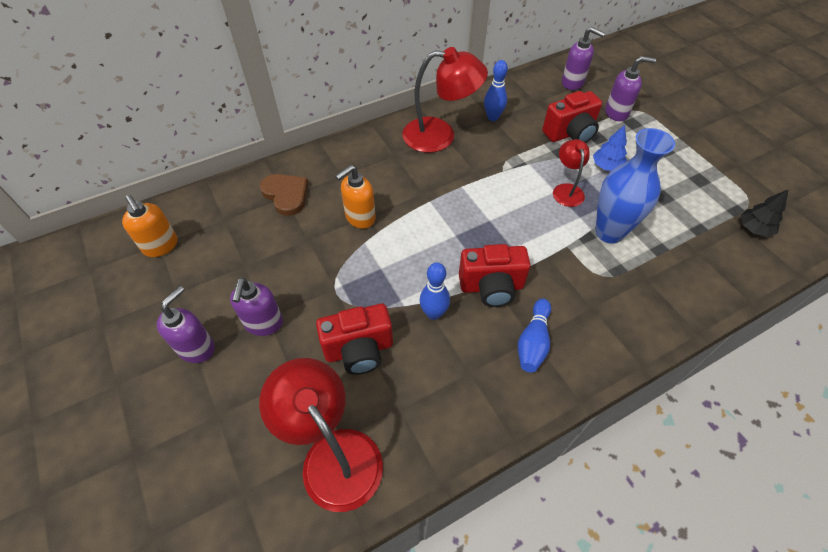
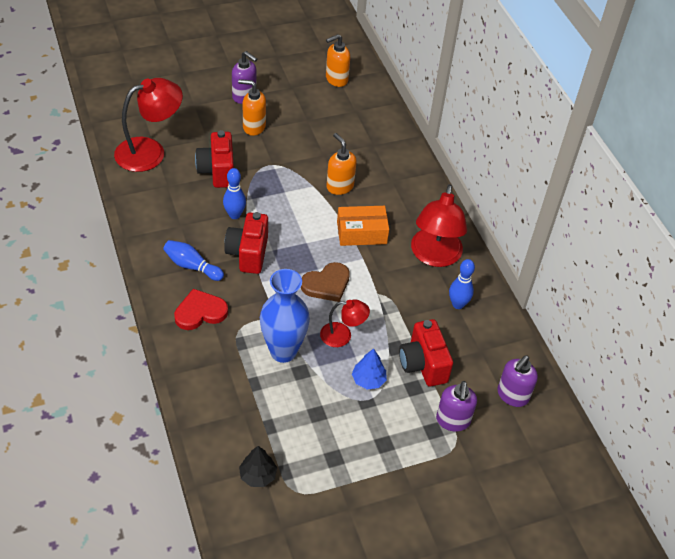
camera: 95 degrees right, 5 degrees down
(263, 323) = (253, 127): purple soap dispenser -> orange soap dispenser
(286, 195) = (375, 145): brown heart -> brown heart (326, 284)
(426, 191) = (361, 233): none -> orange box
(597, 317) = (200, 312): none -> red heart

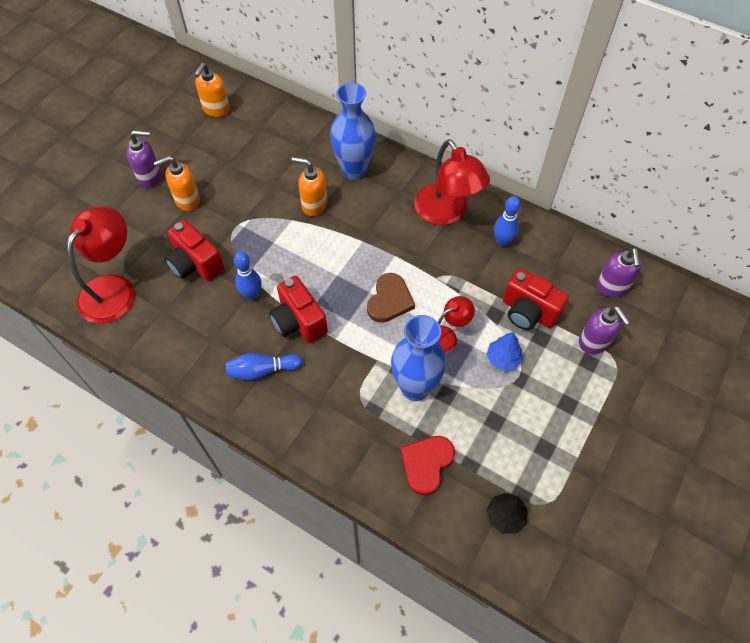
camera: 35 degrees left, 10 degrees up
(200, 312) = (312, 408): red heart -> red heart (426, 464)
(361, 233) = (372, 233): orange box -> none
(395, 182) = (354, 170): none -> blue vase

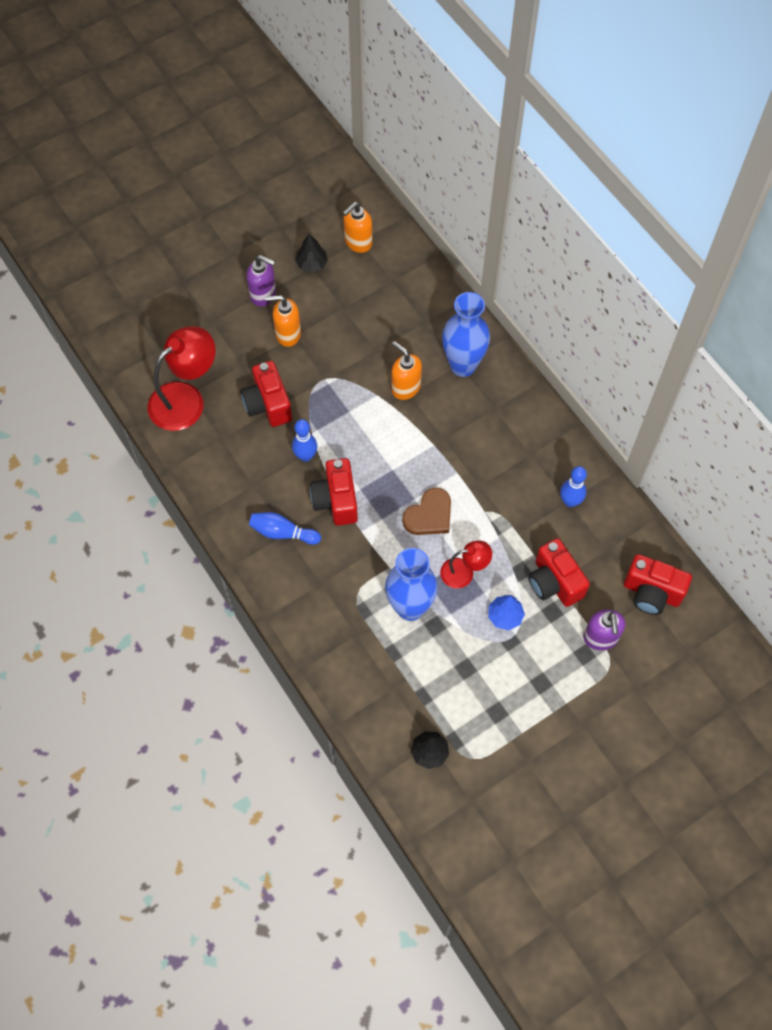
camera: 25 degrees right, 5 degrees up
(183, 139) = (312, 264): none -> black tree
(426, 464) = (385, 678): red heart -> none
(446, 213) = (530, 449): red lamp -> none
(612, 287) = (651, 593): purple soap dispenser -> red camera

